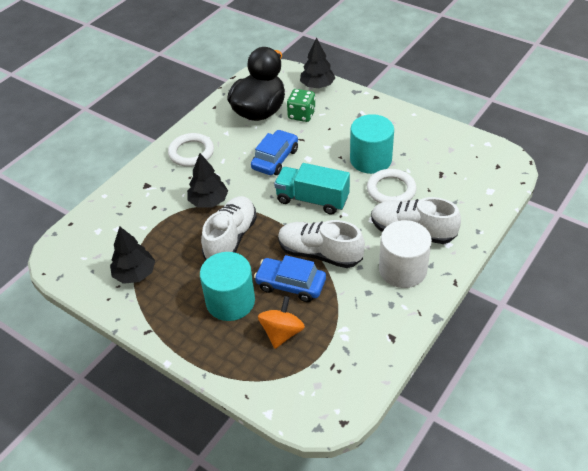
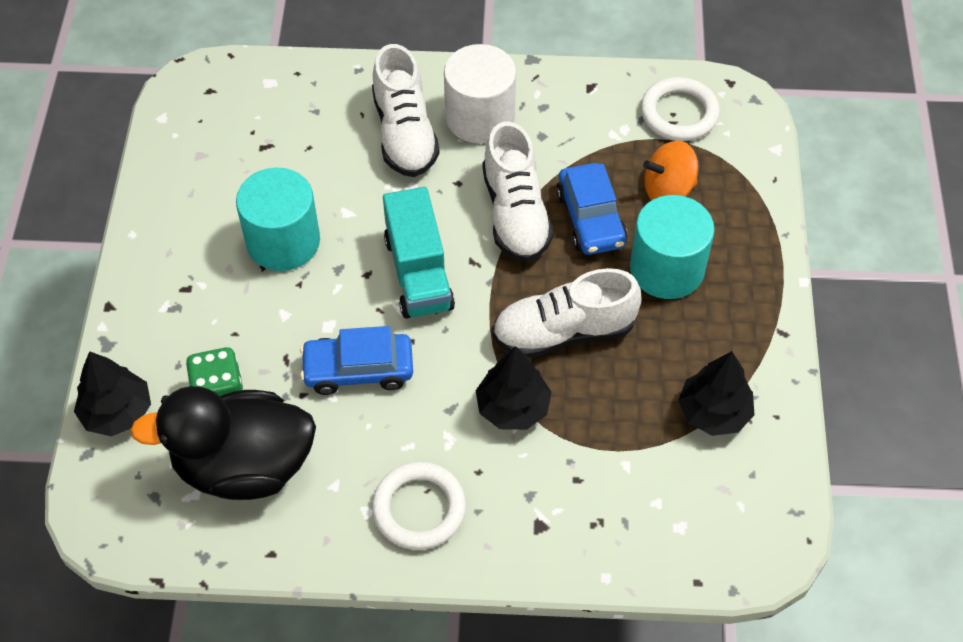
camera: 125 degrees left, 10 degrees up
(391, 190) = (337, 189): white ring -> white ring (679, 113)

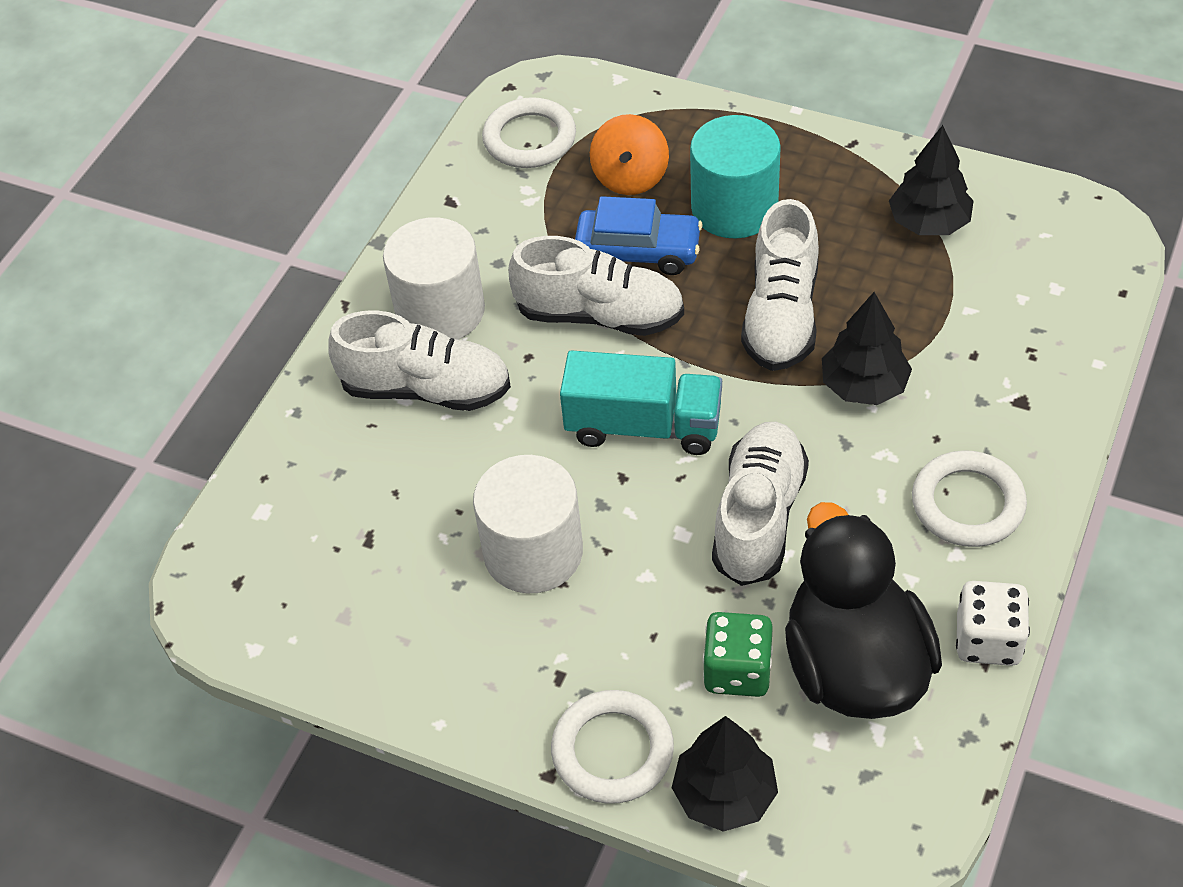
camera: 65 degrees left, 5 degrees down
(135, 337) = (612, 751): none -> white ring
(244, 466) = (854, 666): black duck -> black duck turned 150 degrees clockwise
(283, 241) = (533, 552): turquoise cylinder -> white cylinder
(293, 551) = (988, 640): none -> white dice
(358, 370) = (759, 518): blue car -> white shoe

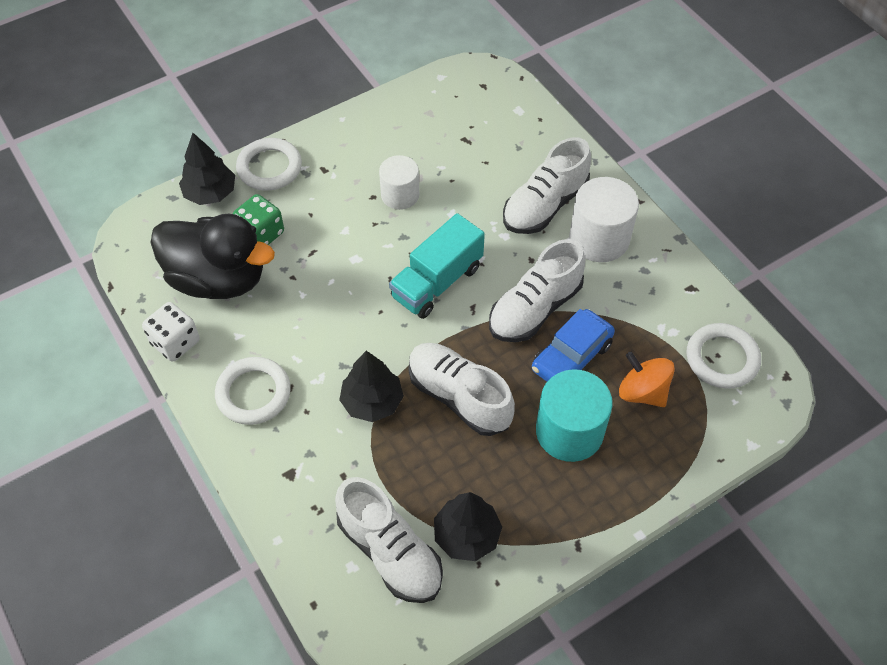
camera: 120 degrees right, 5 degrees up
(533, 552) = (400, 195): white cylinder -> white cylinder, size x0.65
(759, 518) = (334, 295): white shoe -> white shoe (390, 552)

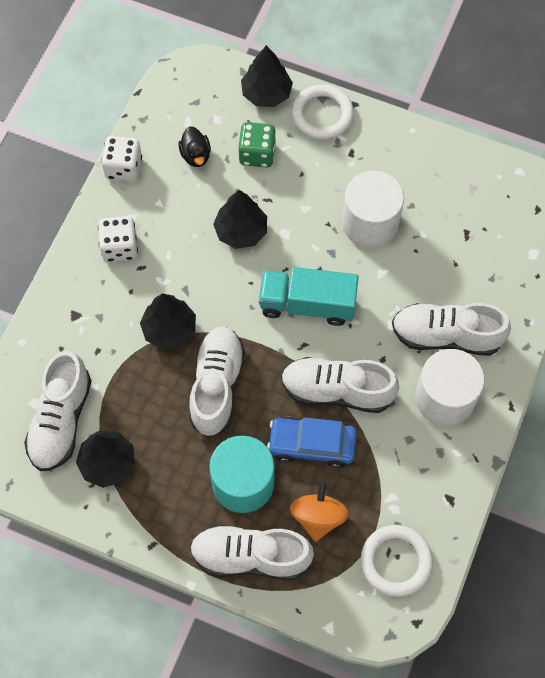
camera: 55 degrees right, 10 degrees up
(218, 279) = (196, 155): black duck -> black duck, size x0.41
(253, 393) = (120, 247): white ring -> white dice
(324, 289) = (241, 231): none -> black tree
(400, 195) = (370, 223): white cylinder -> white cylinder, size x1.53
(645, 467) = (251, 556): none -> white shoe

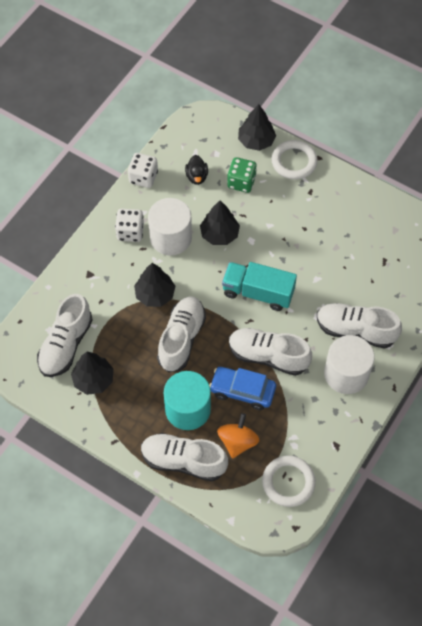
camera: 10 degrees right, 5 degrees down
(370, 223) = (314, 243): white cylinder -> white cylinder (171, 237)

